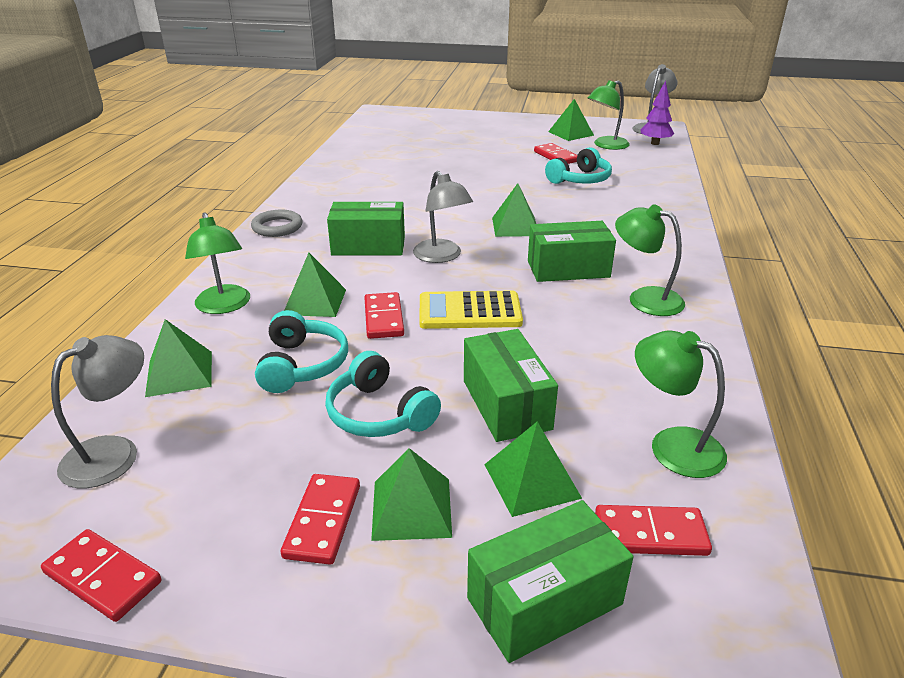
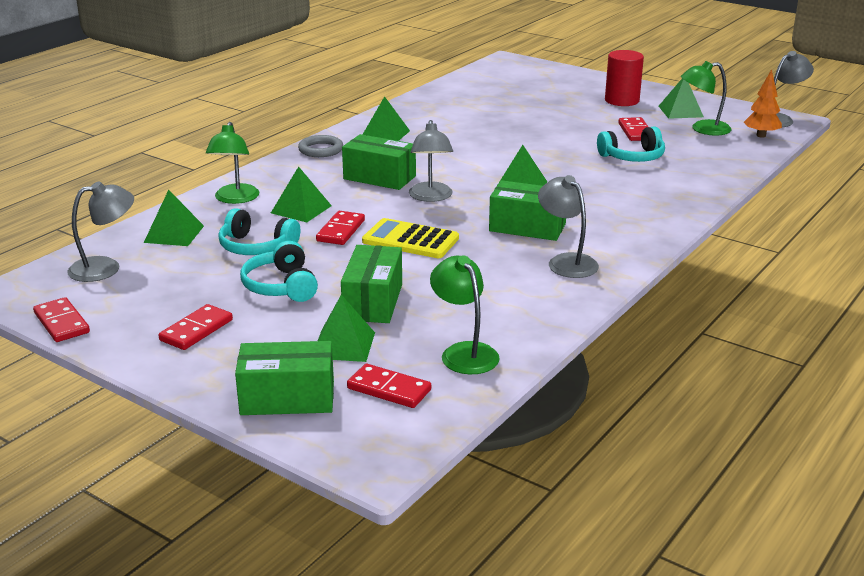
camera: 25 degrees right, 5 degrees down
(302, 365) = (256, 247): turquoise headphones -> turquoise headphones turned 90 degrees clockwise
(412, 508) = (254, 338): green pyramid -> green pyramid (385, 134)
(514, 132) = (622, 100): none -> red cylinder
(645, 298) = (566, 262): green lamp -> grey lamp
(655, 143) = (761, 135): purple tree -> orange tree

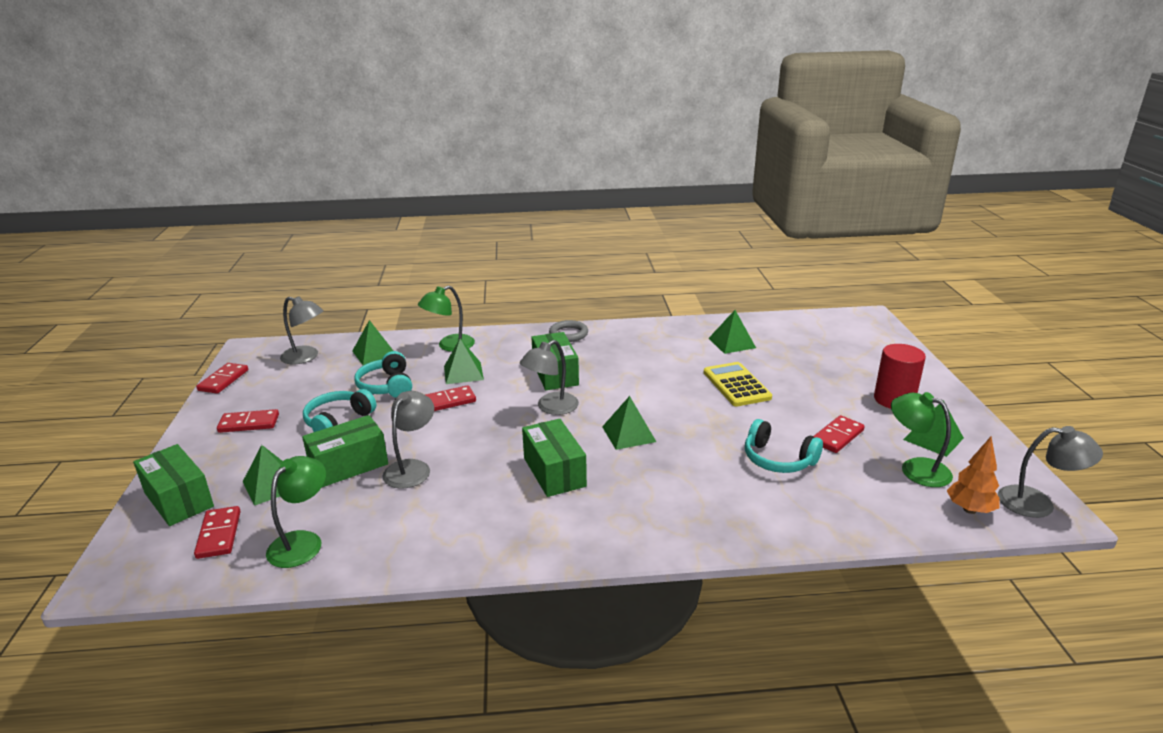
camera: 50 degrees right, 0 degrees up
(385, 134) = (633, 341): green pyramid -> green pyramid (732, 343)
(410, 240) = (466, 434): yellow calculator -> yellow calculator (736, 385)
(566, 262) = (513, 520): grey lamp -> grey lamp (412, 468)

